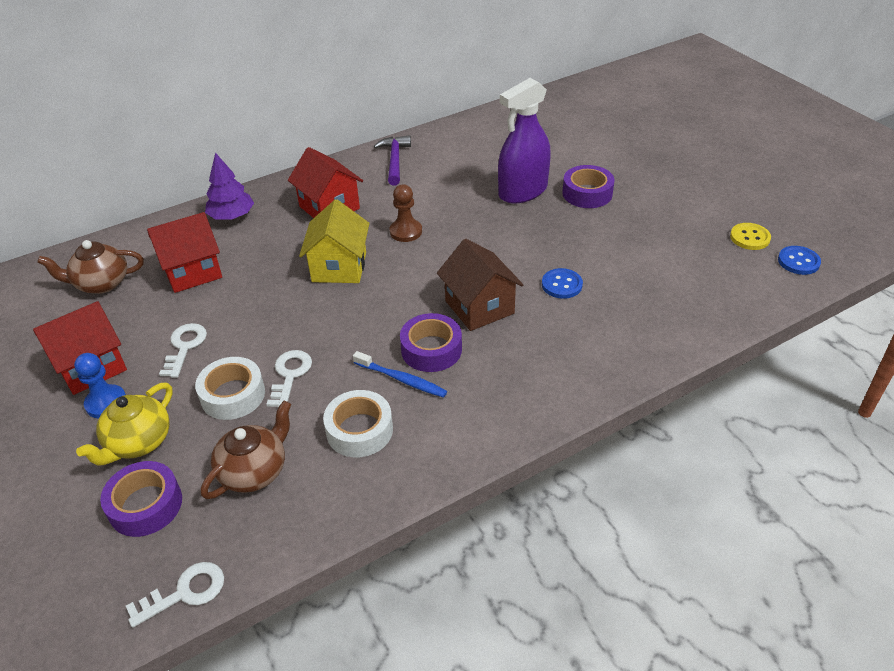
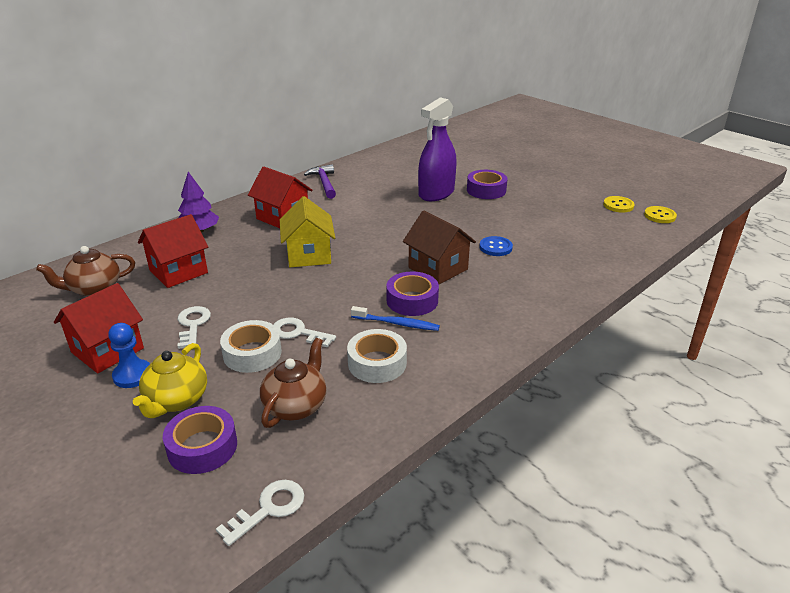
camera: 15 degrees left, 10 degrees down
(290, 375) = (298, 333): white key -> white key turned 60 degrees counterclockwise
(406, 232) = (354, 227): brown pawn -> none
(798, 261) = (659, 216): blue button -> yellow button

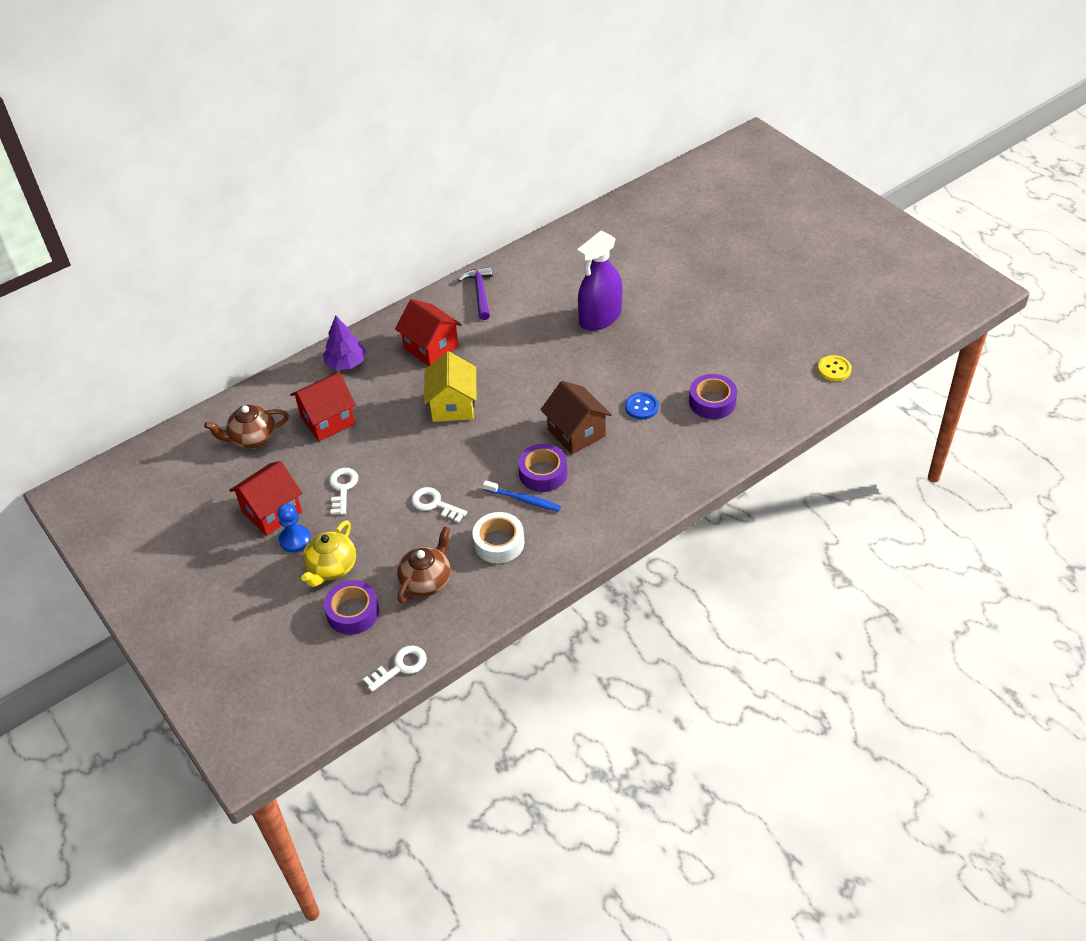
camera: 10 degrees right, 15 degrees up
(252, 353) = (394, 524): white tape -> none
(486, 190) = (656, 315): purple tape -> purple tape (712, 402)
(618, 205) = (795, 349): yellow button -> none

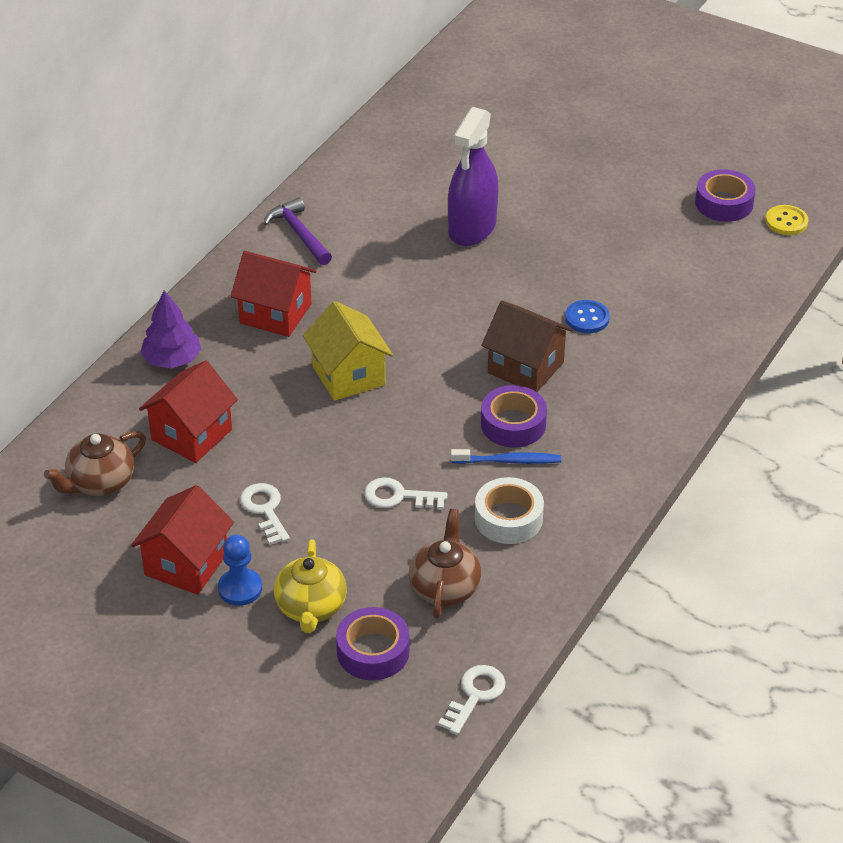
camera: 25 degrees left, 5 degrees down
(712, 402) = (668, 292): purple tape -> purple tape (724, 203)

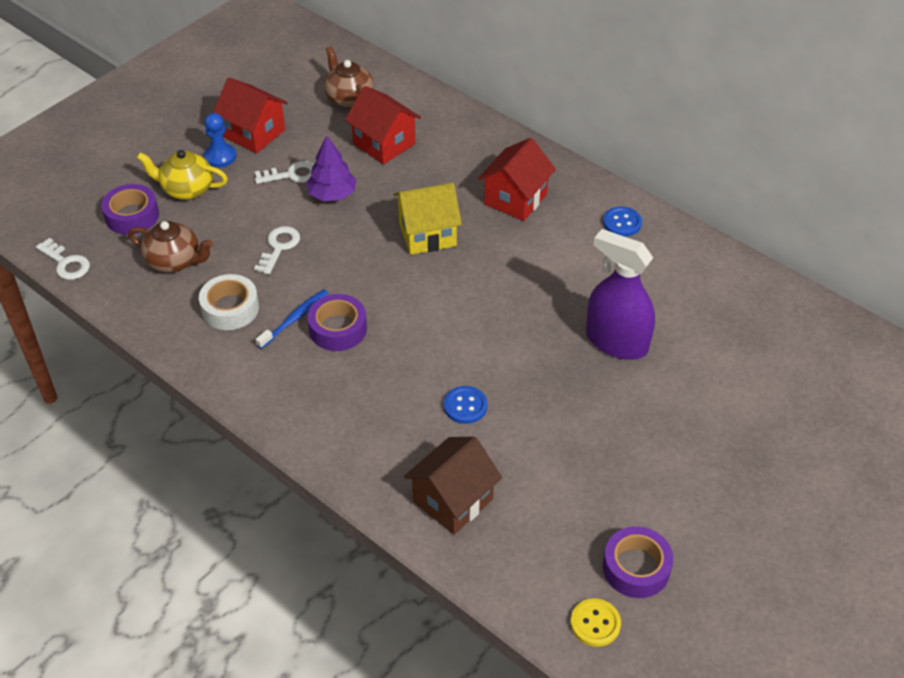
camera: 100 degrees right, 5 degrees up
(172, 360) = (471, 139): purple tree -> purple tree (332, 194)
(299, 234) = (622, 223): purple hammer -> blue button
(508, 461) = (295, 319): blue toothbrush -> blue toothbrush turned 150 degrees counterclockwise
(525, 367) = (407, 349): brown house -> brown house (452, 500)

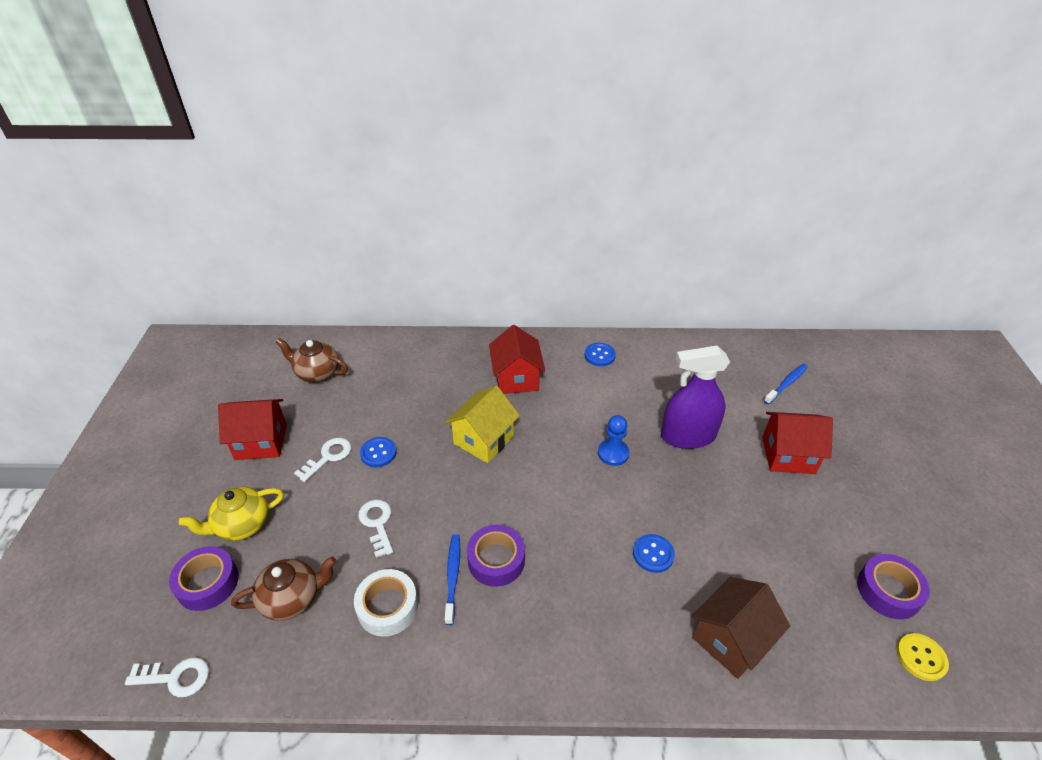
camera: 40 degrees left, 5 degrees down
(220, 157) = (248, 478): blue pawn -> blue pawn (613, 453)
(332, 194) = (378, 453): purple tree -> blue button
(384, 144) = (380, 392): red house -> red house (788, 455)
(452, 500) = (731, 639): brown house -> brown house turned 45 degrees clockwise
(788, 360) = (786, 384): none -> blue toothbrush

